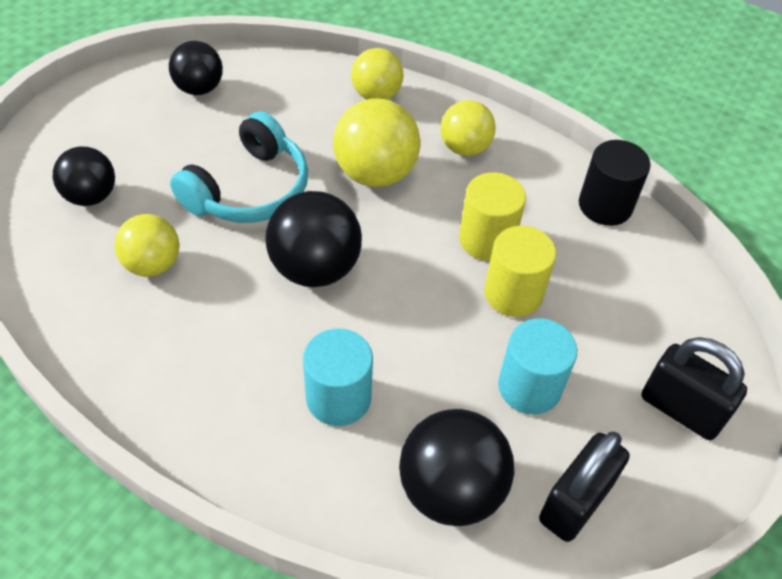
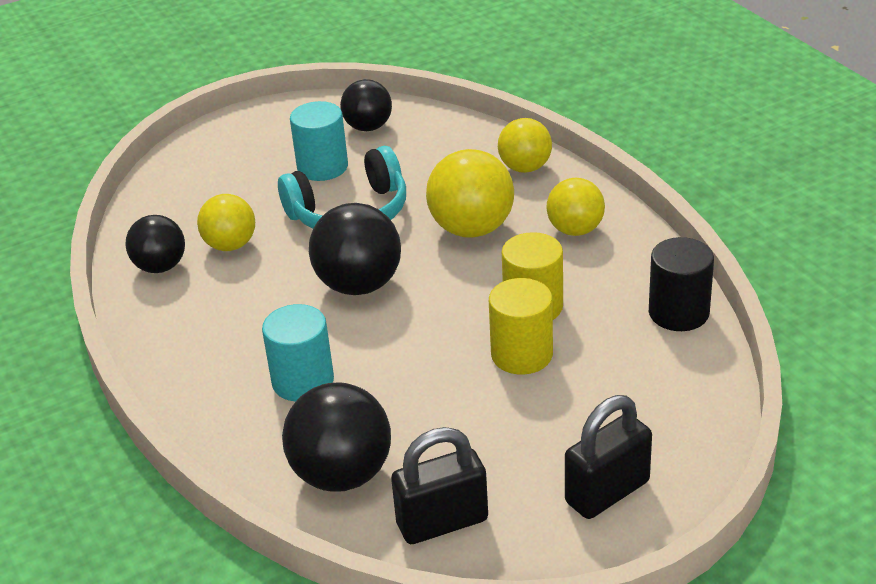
camera: 35 degrees right, 15 degrees down
(91, 196) = (220, 185): black ball -> black ball (160, 267)
(529, 387) = (475, 427): turquoise cylinder -> turquoise cylinder (322, 167)
(681, 409) = (607, 492): black padlock -> black padlock turned 75 degrees clockwise

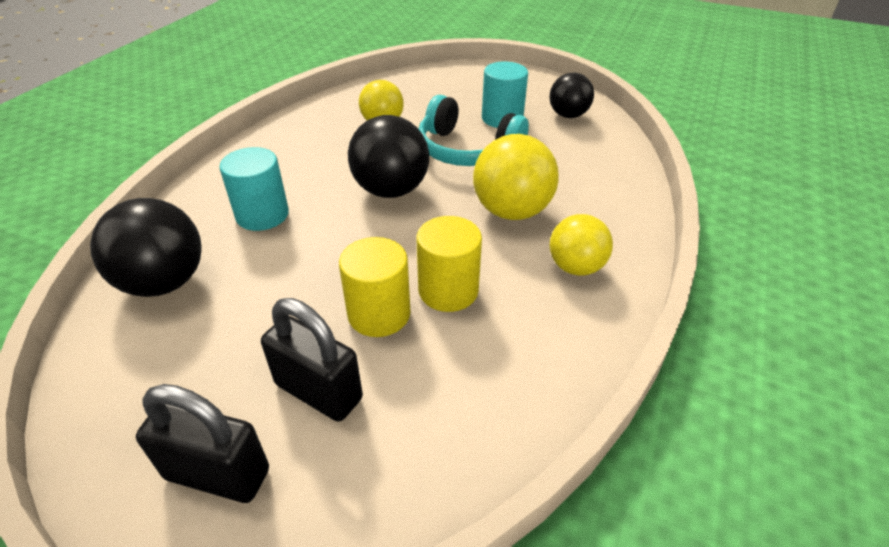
camera: 50 degrees right, 5 degrees up
(160, 267) = (337, 110): black ball -> none
(442, 522) = (127, 369): black padlock -> black padlock (319, 391)
(525, 168) = (619, 202): yellow ball -> none
(678, 313) = (533, 398): black cylinder -> none

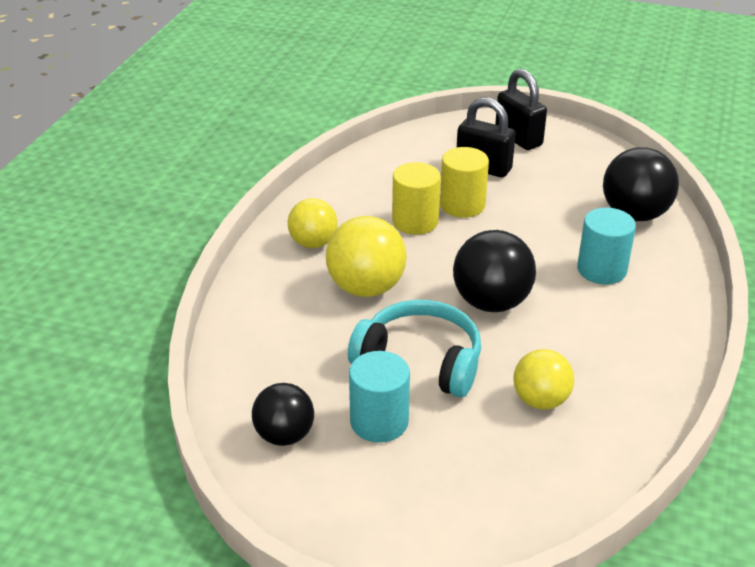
camera: 175 degrees right, 5 degrees down
(218, 474) = (518, 138): black padlock -> black padlock turned 45 degrees clockwise

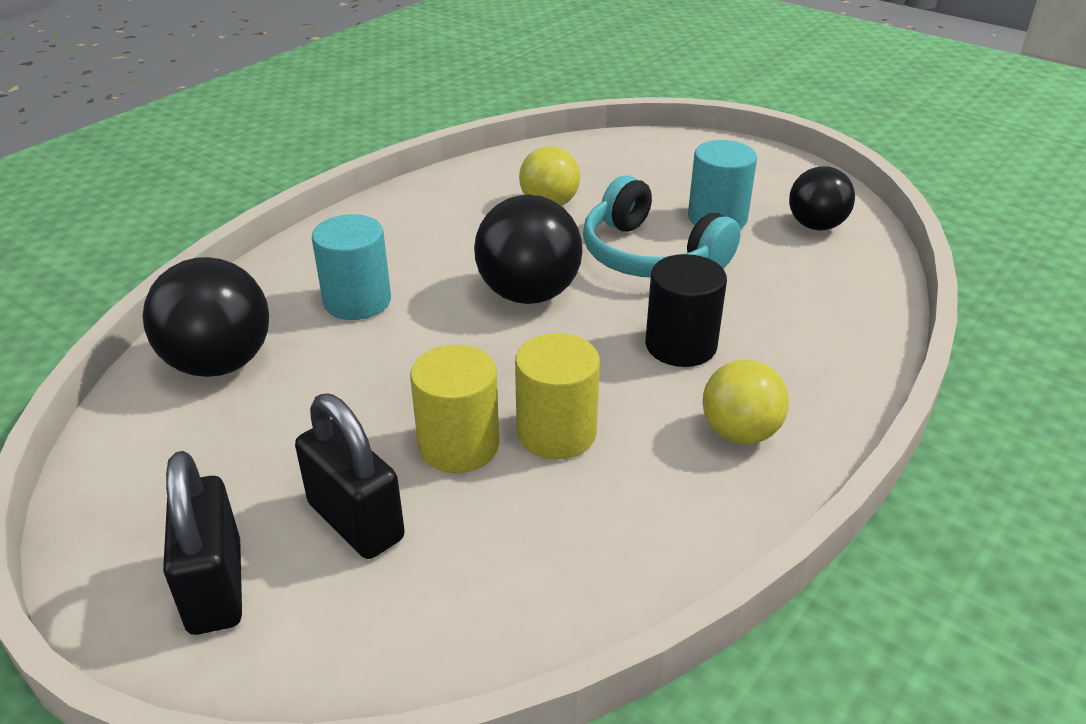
camera: 160 degrees left, 0 degrees up
(366, 288) = (680, 345): yellow ball -> black cylinder

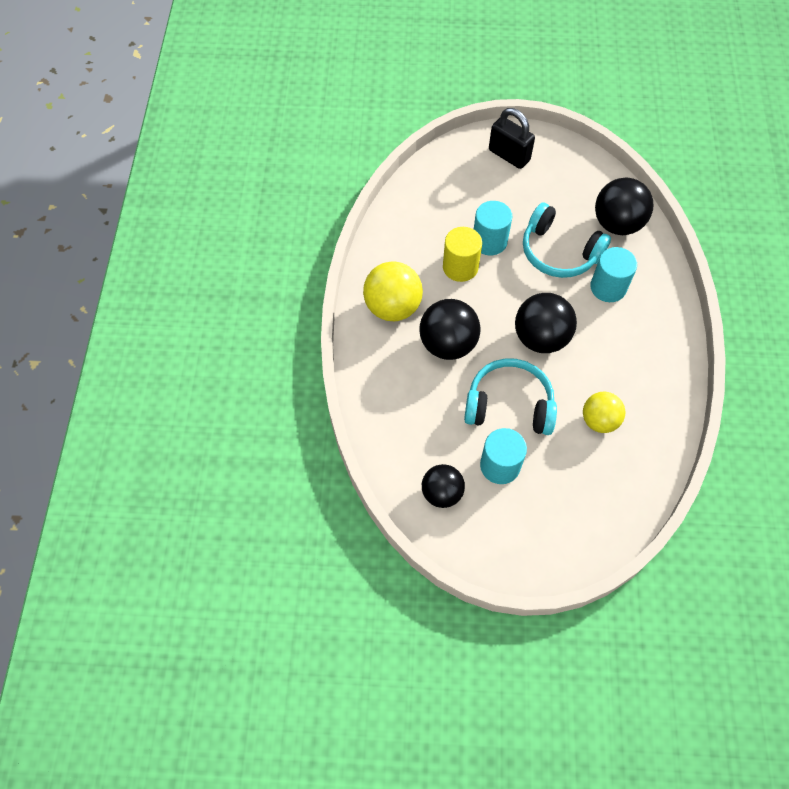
camera: 145 degrees right, 25 degrees up
(356, 521) = (492, 195): black padlock -> none
(364, 373) = (559, 252): none -> turquoise headphones
(459, 445) = (489, 241): yellow cylinder -> turquoise cylinder
(680, 345) = (448, 344): black cylinder -> black ball
(739, 433) = (393, 307): yellow ball -> yellow ball, size x1.52

